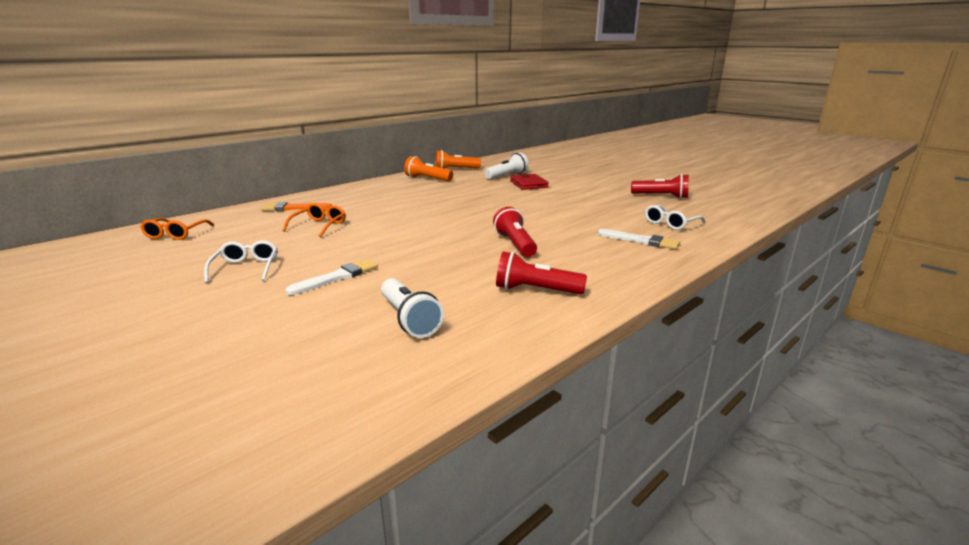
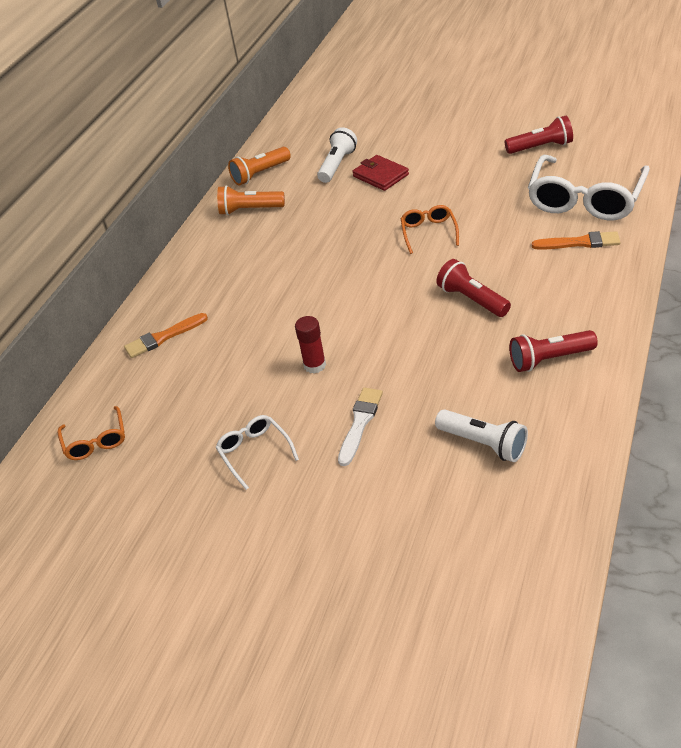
camera: 20 degrees left, 20 degrees up
(319, 226) = (238, 355): orange glasses -> orange glasses (429, 232)
(357, 242) = (315, 365): none -> red glue stick
(641, 241) = (580, 243): white brush -> orange brush
(670, 223) = (585, 200): white glasses -> white glasses, size x2.03

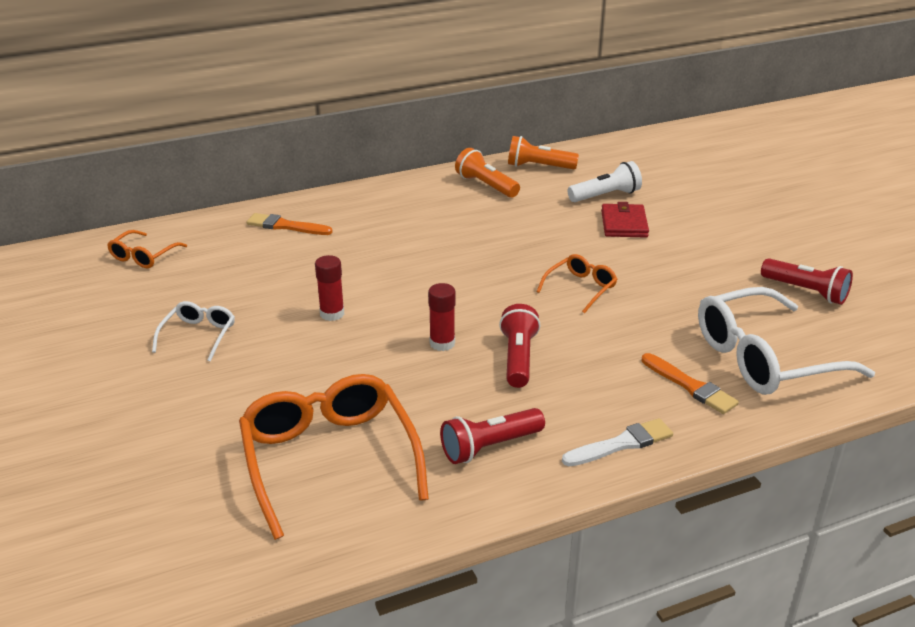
camera: 40 degrees right, 10 degrees down
(360, 423) = (285, 373): white brush -> white brush (621, 444)
(415, 326) = (442, 343): none -> red glue stick
(483, 443) = (329, 458): white flashlight -> orange glasses
(549, 359) = (489, 447): red flashlight -> red flashlight turned 60 degrees counterclockwise

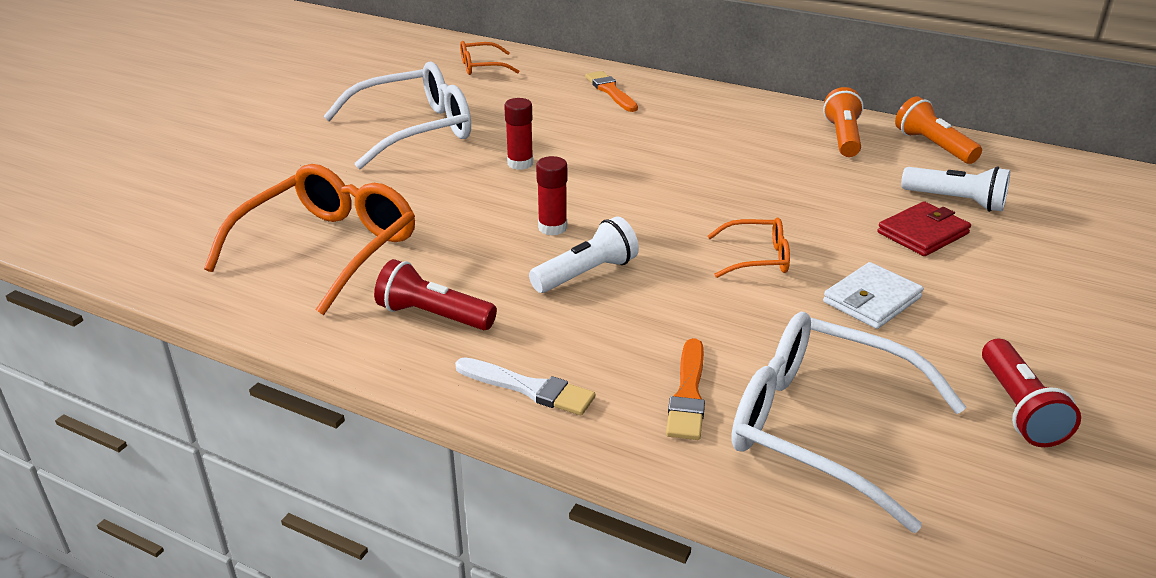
camera: 50 degrees right, 0 degrees up
(199, 335) = (415, 130): white glasses -> white glasses, size x2.03
(518, 358) = (586, 274): red flashlight -> white flashlight
(668, 277) = (871, 300): none -> white wallet

